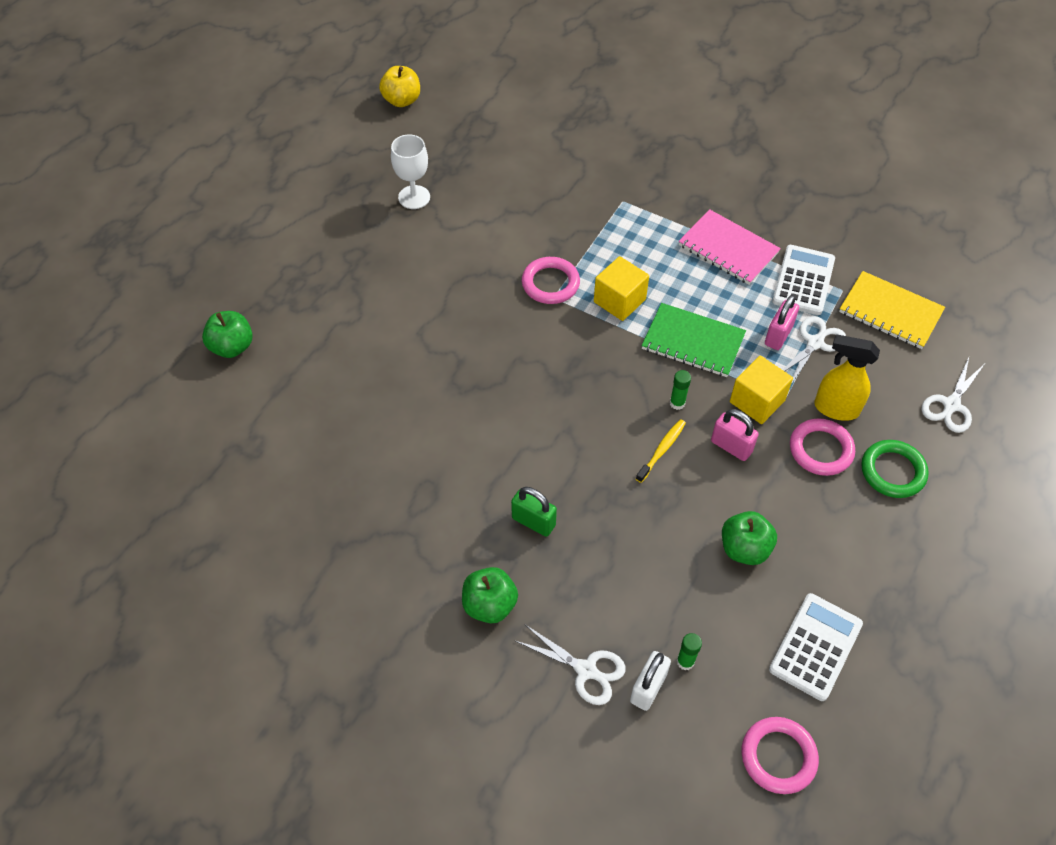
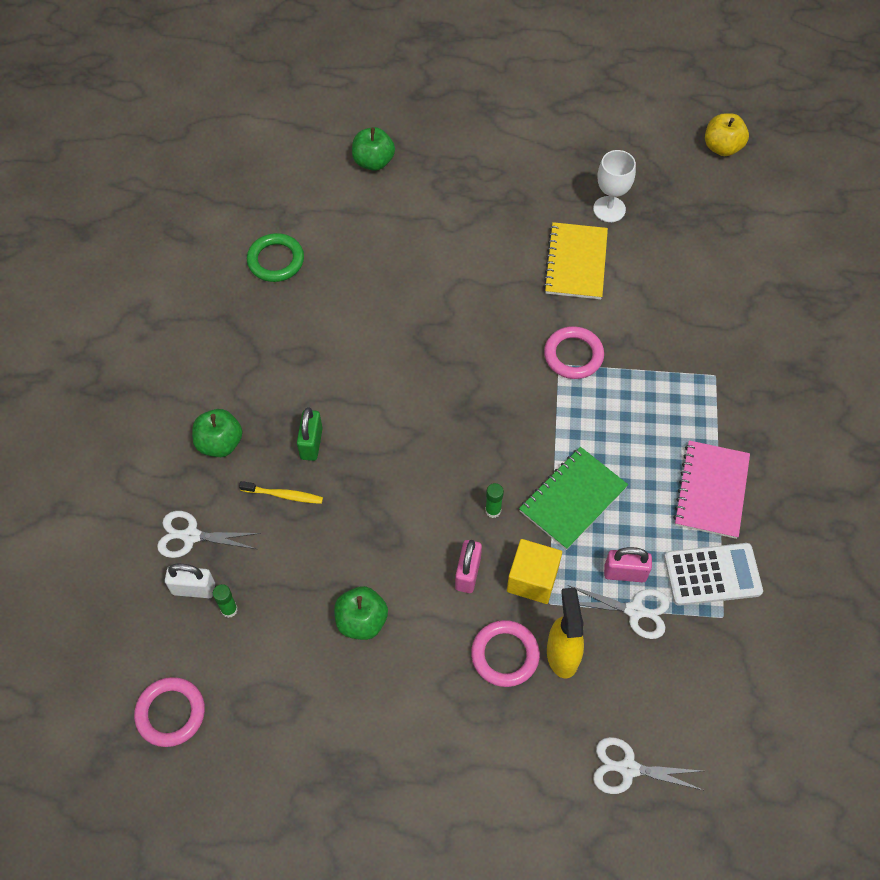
camera: 65 degrees right, 5 degrees up
(586, 670) = (191, 536): white scissors -> white scissors turned 90 degrees clockwise
(619, 301) = (586, 419): yellow cube -> none
(661, 450) = (434, 516): yellow toothbrush -> yellow toothbrush (284, 495)
(693, 342) = (573, 499): green notebook -> green notebook turned 45 degrees clockwise
(815, 647) = (287, 713): white calculator -> none
(890, 312) = (720, 673): yellow notebook -> yellow notebook (576, 262)
(893, 471) = (513, 731): green ring -> green ring (276, 260)

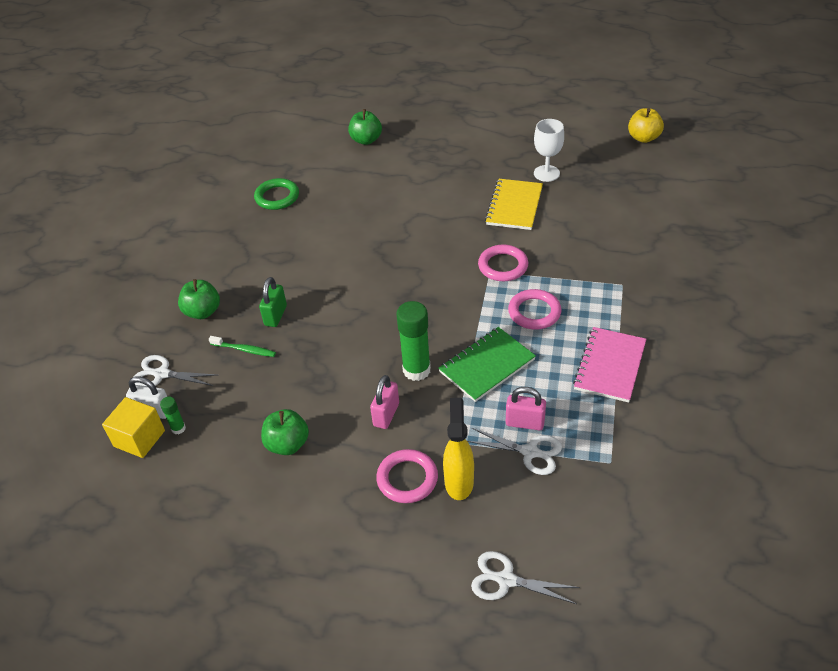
camera: 10 degrees right, 15 degrees down
(171, 713) = (108, 503): pink ring -> pink ring (534, 312)
(284, 495) = (244, 349): yellow toothbrush -> green toothbrush
(493, 510) = (416, 370): green glue stick -> green glue stick, size x2.05
(532, 579) = (442, 422): yellow cube -> yellow cube (139, 438)
(712, 574) = (604, 429): white calculator -> none

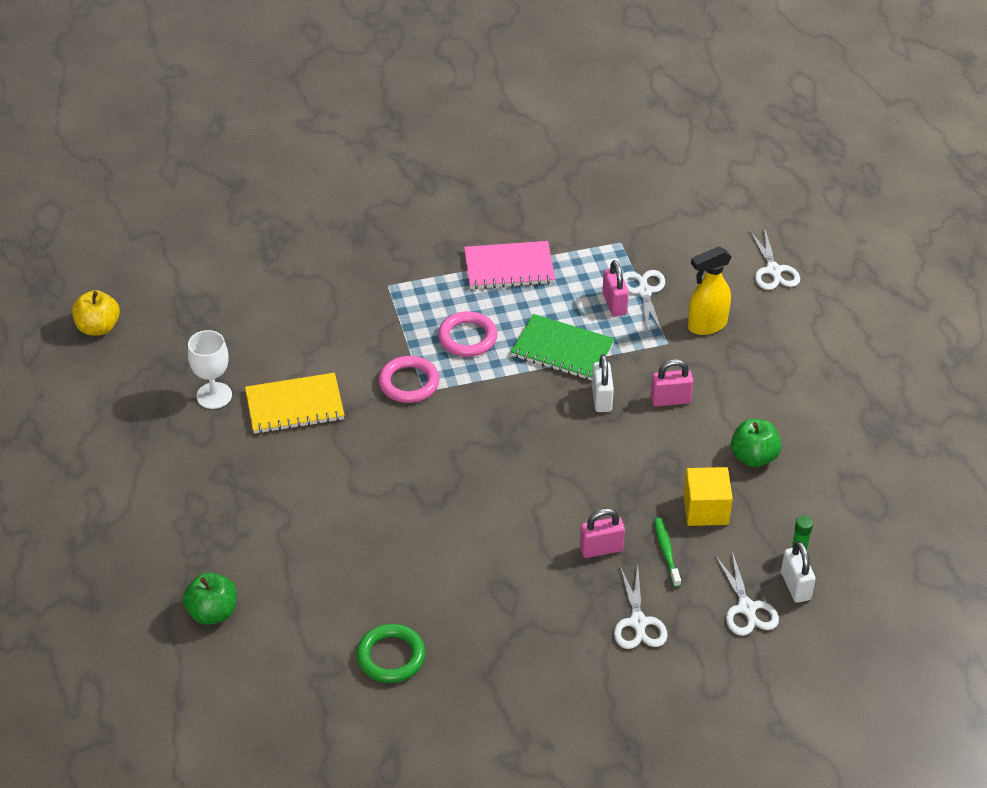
camera: 120 degrees left, 0 degrees up
(139, 438) = (832, 578): yellow cube -> yellow cube (705, 509)
(203, 312) = (638, 622): green apple -> white scissors
(275, 315) = (601, 549): green padlock -> pink padlock
(407, 479) = (728, 359): pink ring -> none
(416, 370) = (601, 399): green glue stick -> white padlock

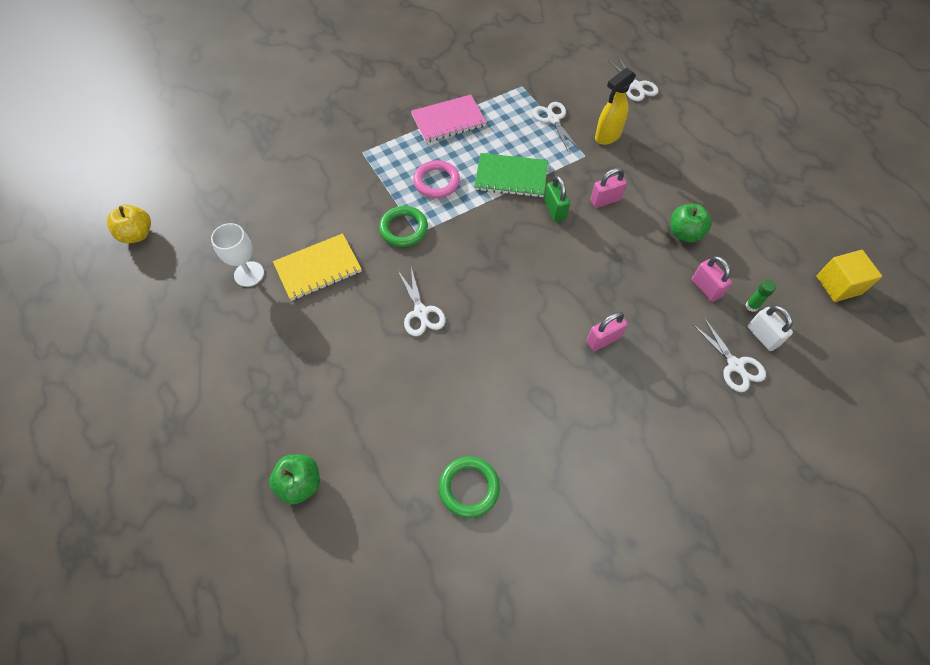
camera: 15 degrees left, 15 degrees up
(409, 383) = (403, 229): pink ring -> green ring
(601, 399) = (554, 210): white padlock -> green padlock
(614, 304) = (535, 133): pink padlock -> pink padlock (706, 288)
(638, 622) = (658, 400): white scissors -> white scissors (421, 312)
(666, 552) = (654, 330): green toothbrush -> none
(705, 509) = (668, 286): yellow cube -> yellow cube (838, 285)

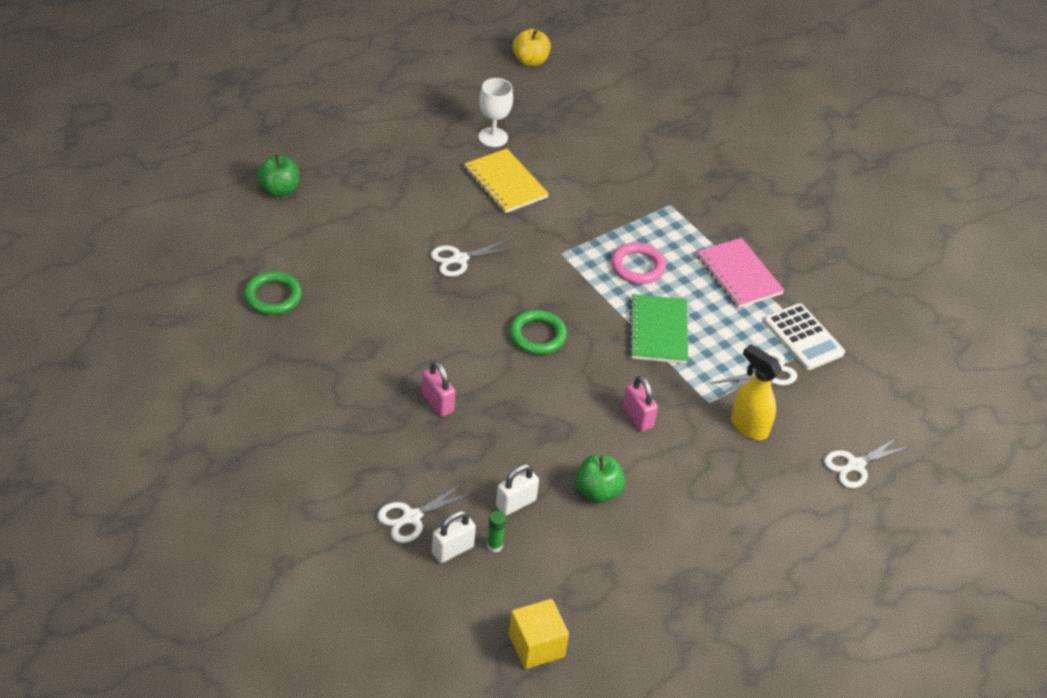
camera: 80 degrees right, 15 degrees down
(403, 229) = (565, 242): green ring -> green ring (537, 335)
(515, 94) = (803, 337): none -> white calculator
(554, 210) = (613, 369): green padlock -> none
(706, 288) = (515, 503): pink padlock -> white padlock

